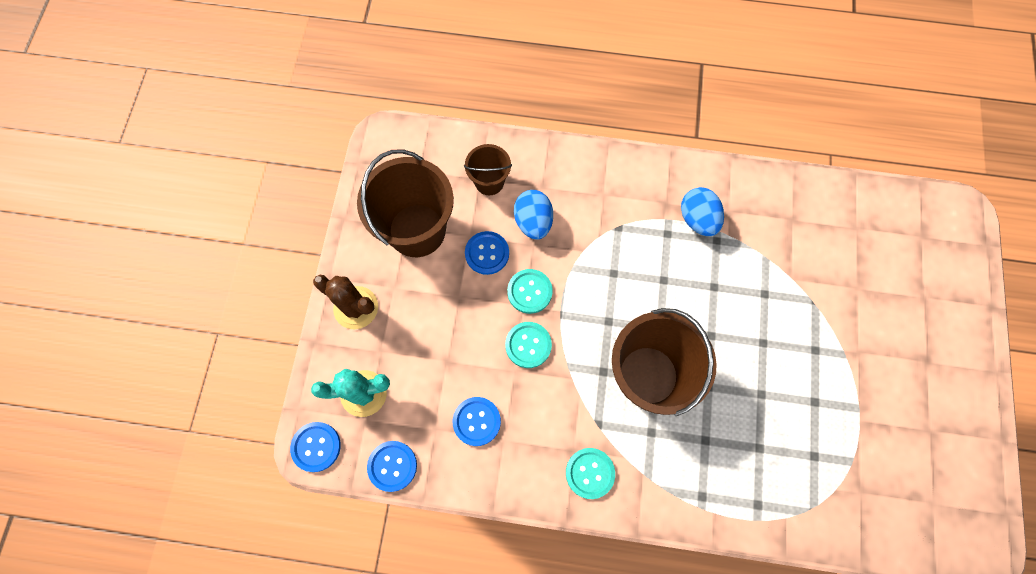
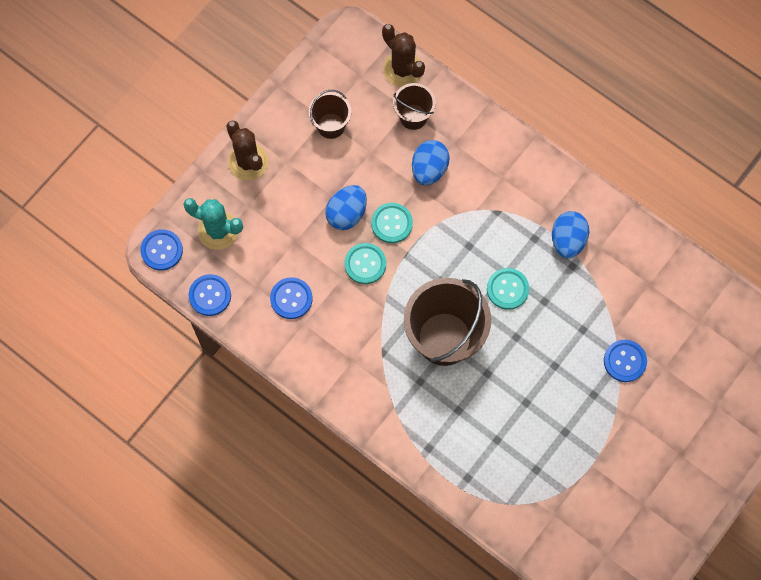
camera: 30 degrees right, 0 degrees up
(417, 230) = (331, 125): brown bucket -> brown bucket, size x0.52
(453, 144) = (402, 69): none -> brown cactus
(481, 306) = (346, 214): none -> blue egg
(487, 253) = (376, 174): blue button -> blue button (625, 361)
(590, 473) = (354, 383): turquoise button -> turquoise button (507, 289)

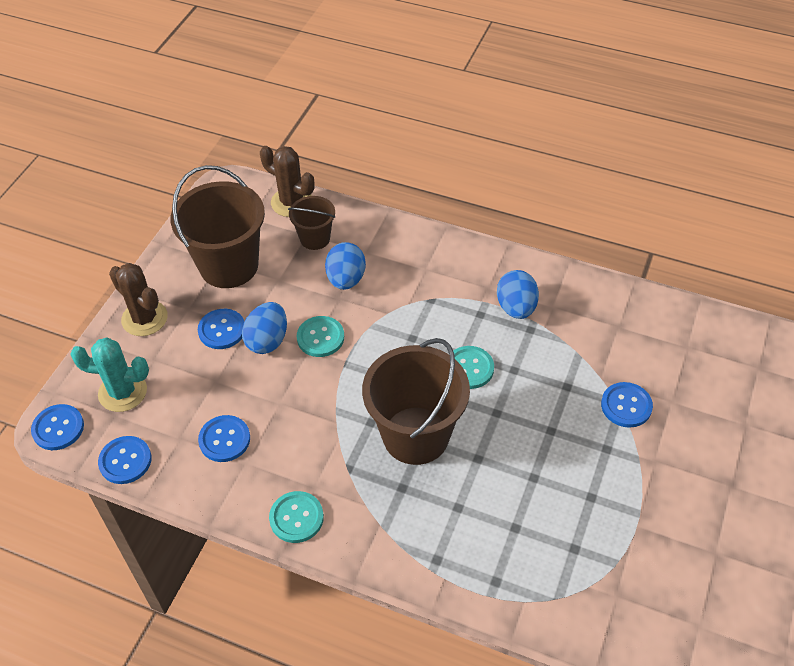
camera: 15 degrees left, 20 degrees down
(311, 192) = (222, 330): none -> blue button
(331, 125) = (229, 265): brown bucket -> brown bucket, size x1.91
(365, 264) = (302, 383): turquoise button -> turquoise button (296, 518)

